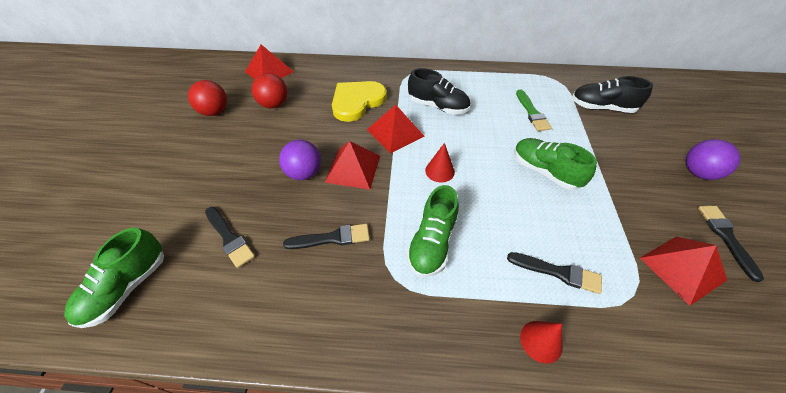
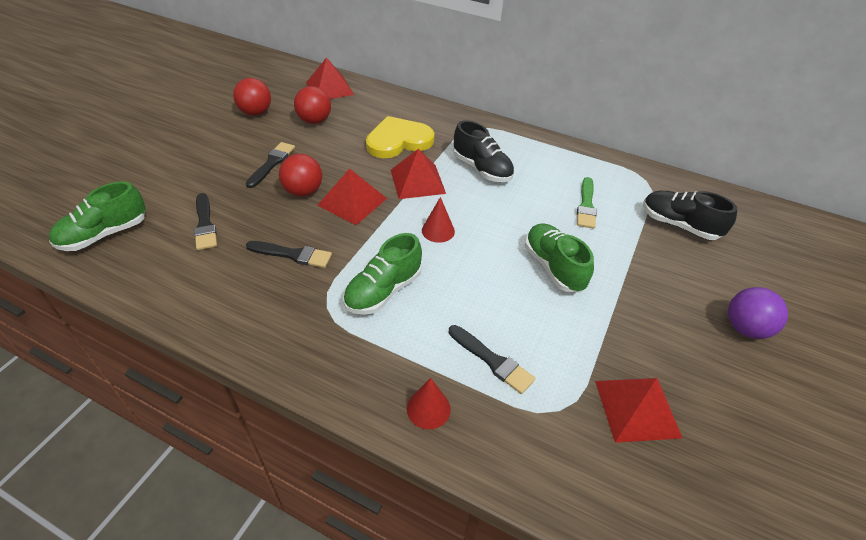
camera: 20 degrees right, 5 degrees down
(304, 173) = (303, 191): purple ball -> red ball
(726, 237) = (720, 400): black brush -> black brush (272, 163)

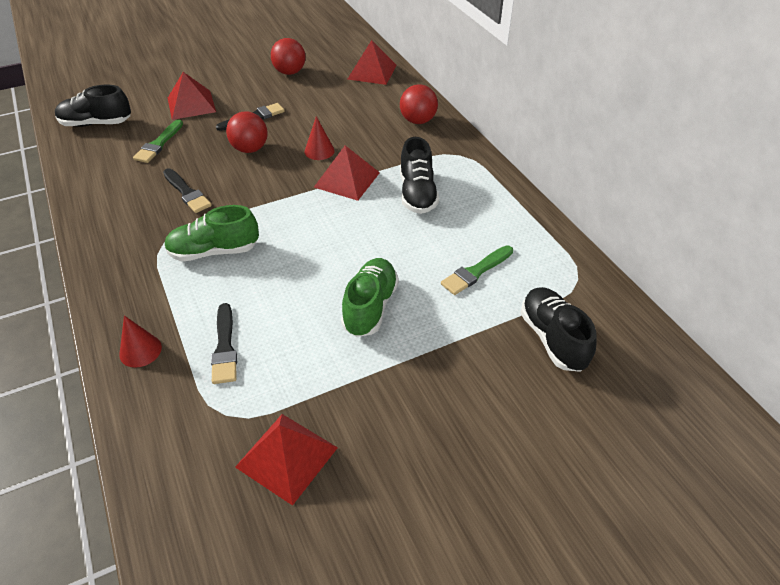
camera: 40 degrees right, 0 degrees up
(104, 234) = (96, 124): green shoe -> black shoe
(205, 224) = (159, 144): black brush -> green brush
(314, 121) = (326, 95): red ball -> red ball (418, 121)
(352, 201) = (275, 173): red pyramid -> red pyramid (191, 104)
(398, 141) = (374, 139): yellow heart -> none
(438, 231) = (312, 227): red cone -> red cone (319, 151)
(745, 328) = (486, 467): purple ball -> none

